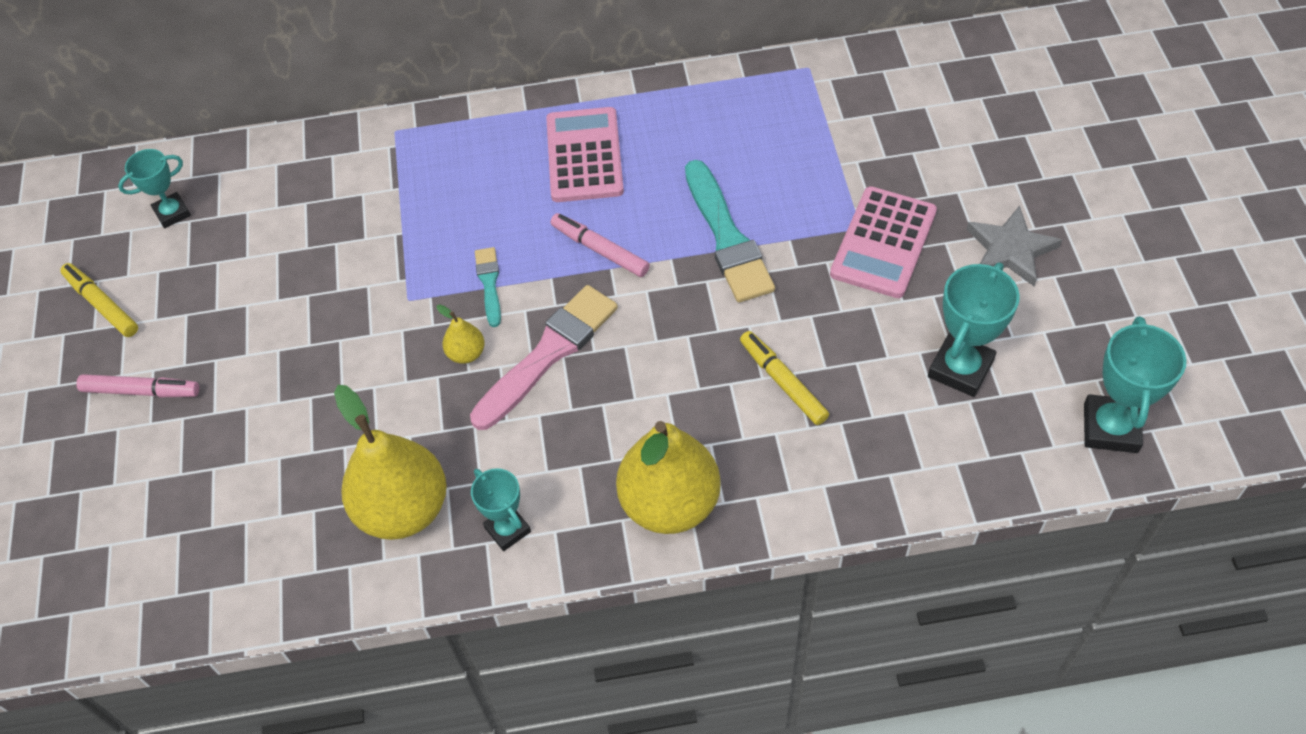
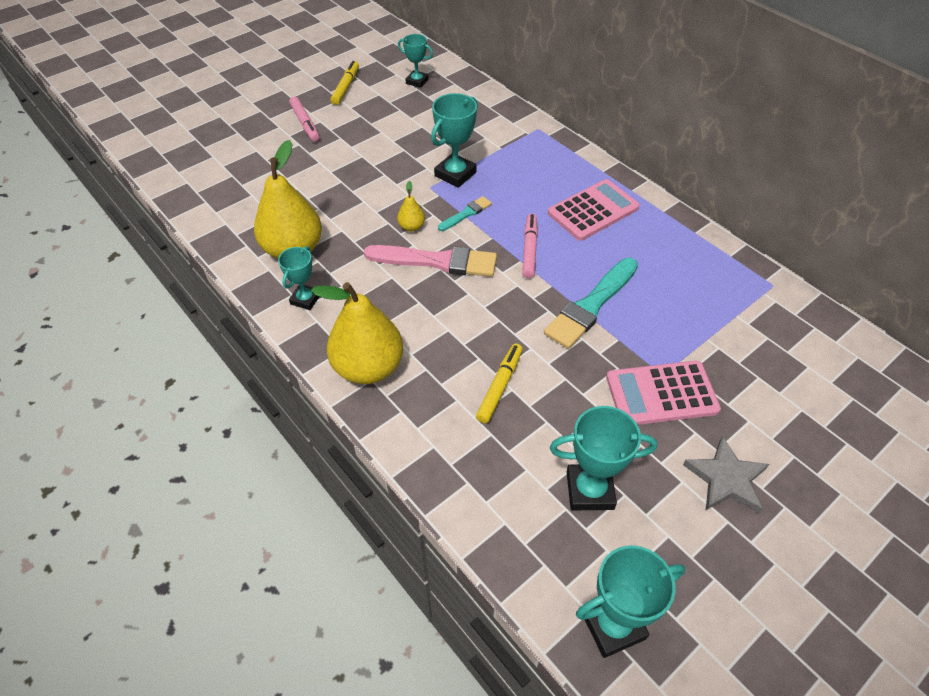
camera: 55 degrees right, 5 degrees down
(406, 260) = (455, 174): none -> turquoise trophy

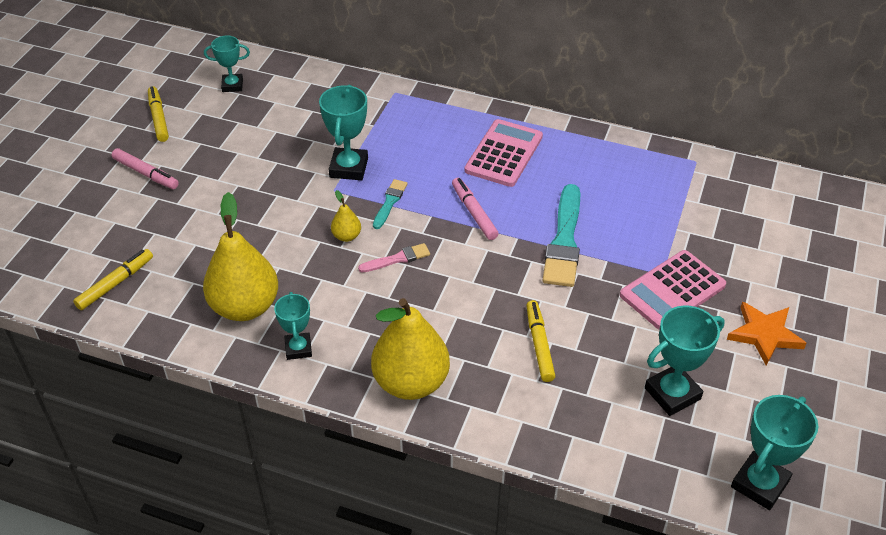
camera: 30 degrees left, 5 degrees down
(220, 194) = (115, 283): none -> yellow marker
(437, 261) = (397, 259): pink brush -> pink brush, size x0.51
(726, 479) = (764, 335): grey star -> orange star

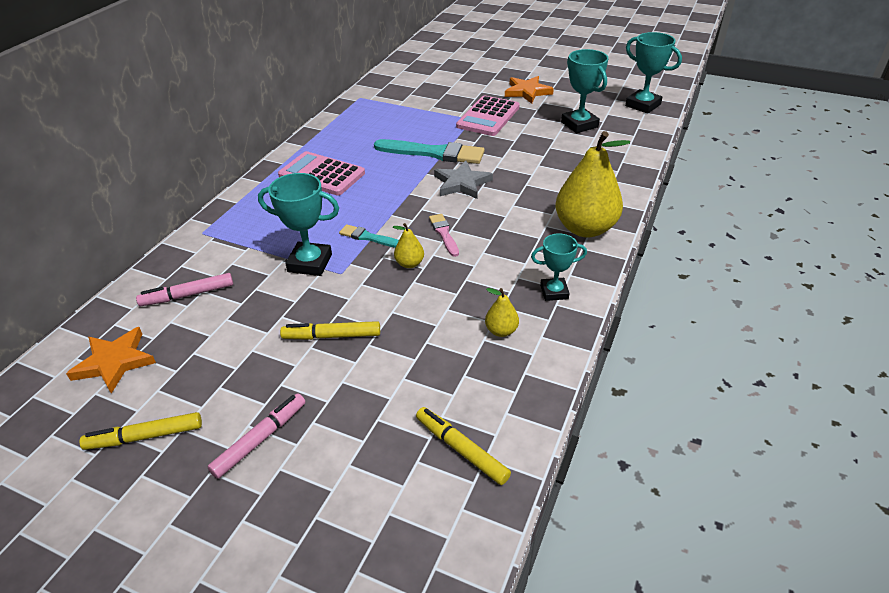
camera: 85 degrees left, 5 degrees down
(232, 85) = (114, 362): turquoise trophy -> orange star
(245, 307) = (501, 331): yellow pear -> yellow pear, size x0.44
(474, 213) = (393, 192): pink marker -> pink marker (188, 295)
(498, 269) = (461, 183): none -> grey star
(539, 345) = (541, 169): yellow marker -> yellow marker (332, 336)
(672, 290) = (488, 117): pink calculator -> pink calculator turned 60 degrees clockwise

